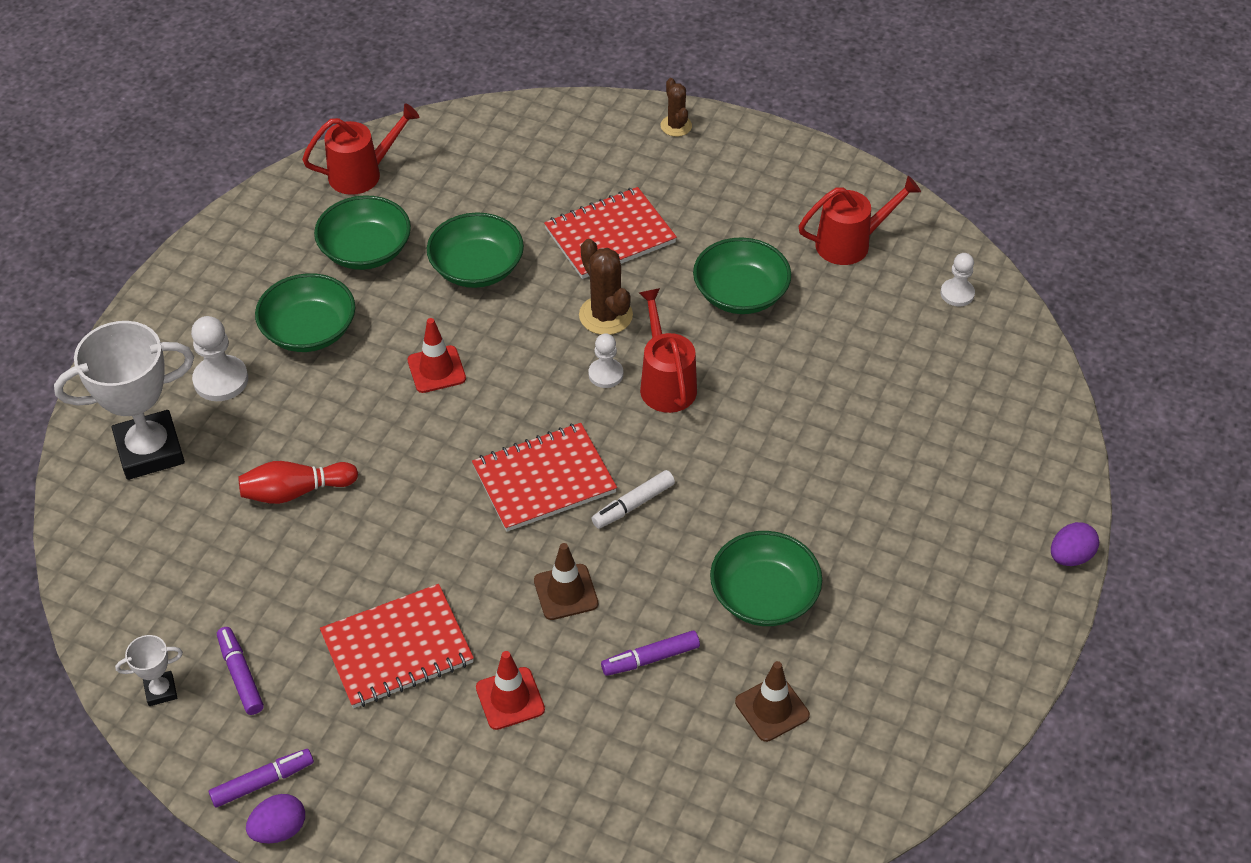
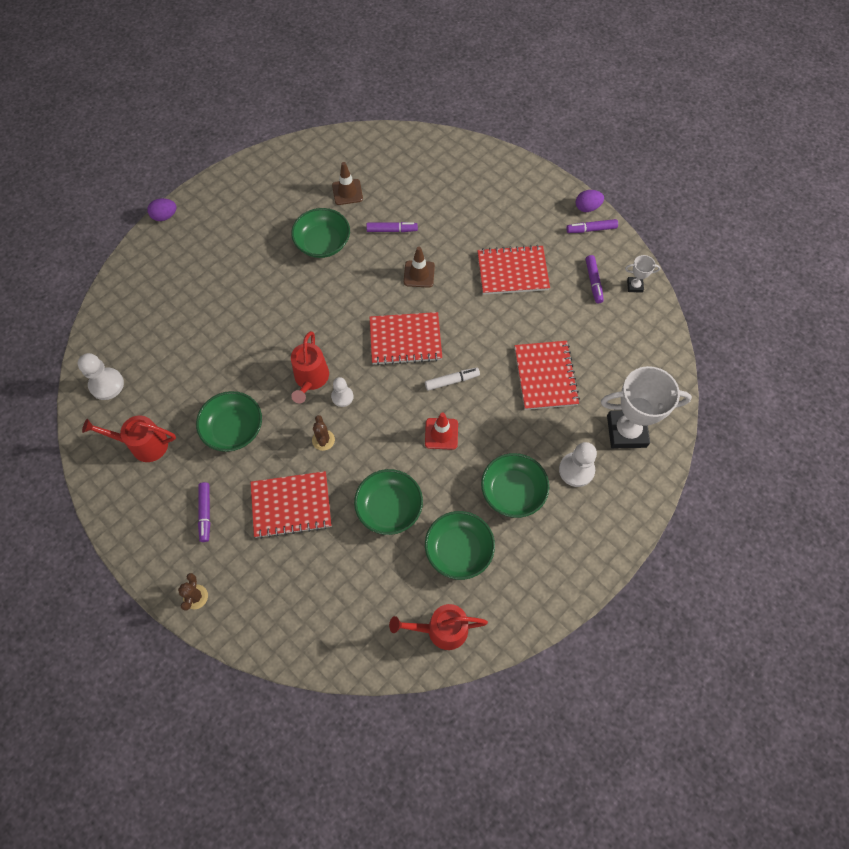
camera: 160 degrees left, 15 degrees up
(295, 491) = (545, 376): red bowling pin -> red notebook
(510, 698) = (465, 232): red traffic cone -> none
(605, 315) = (323, 440): brown cactus -> brown cactus, size x0.64
(633, 505) = (364, 310): white marker -> white marker (452, 381)
(717, 199) = (205, 513): none -> purple marker
(957, 294) = (106, 384): white pawn -> white pawn, size x1.55

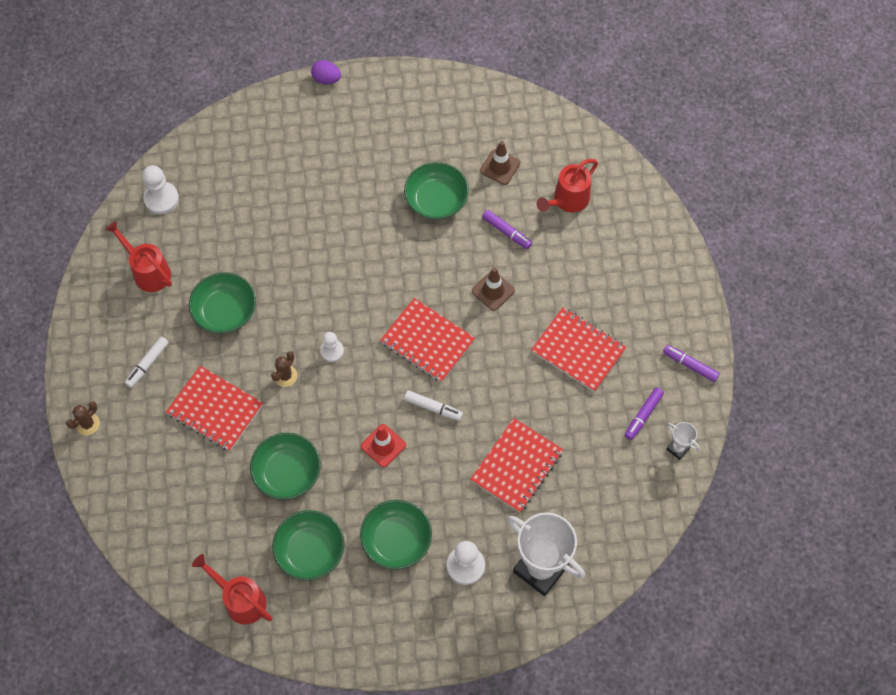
camera: 40 degrees right, 0 degrees up
(205, 513) = (147, 364): purple marker -> white marker
(310, 379) = (320, 316): red watering can -> red watering can (567, 200)
(587, 207) = (707, 341): purple egg -> none

